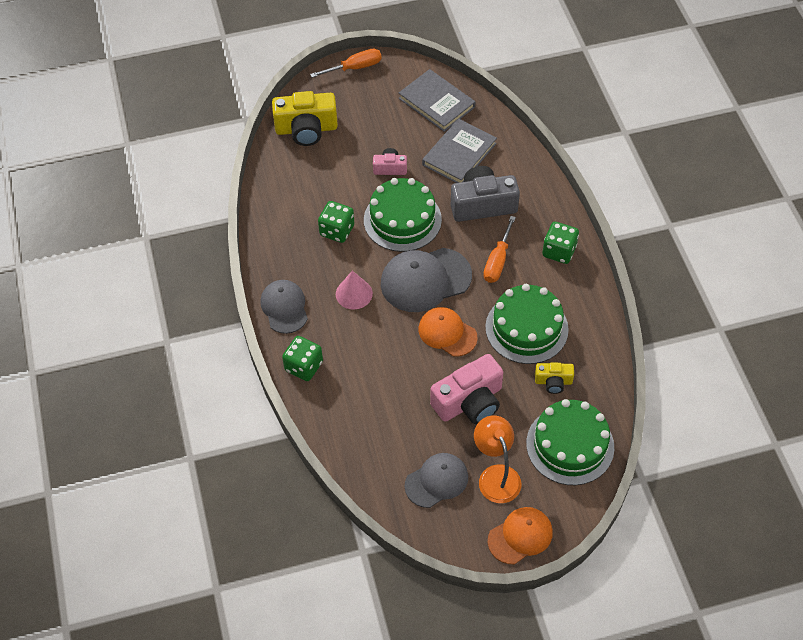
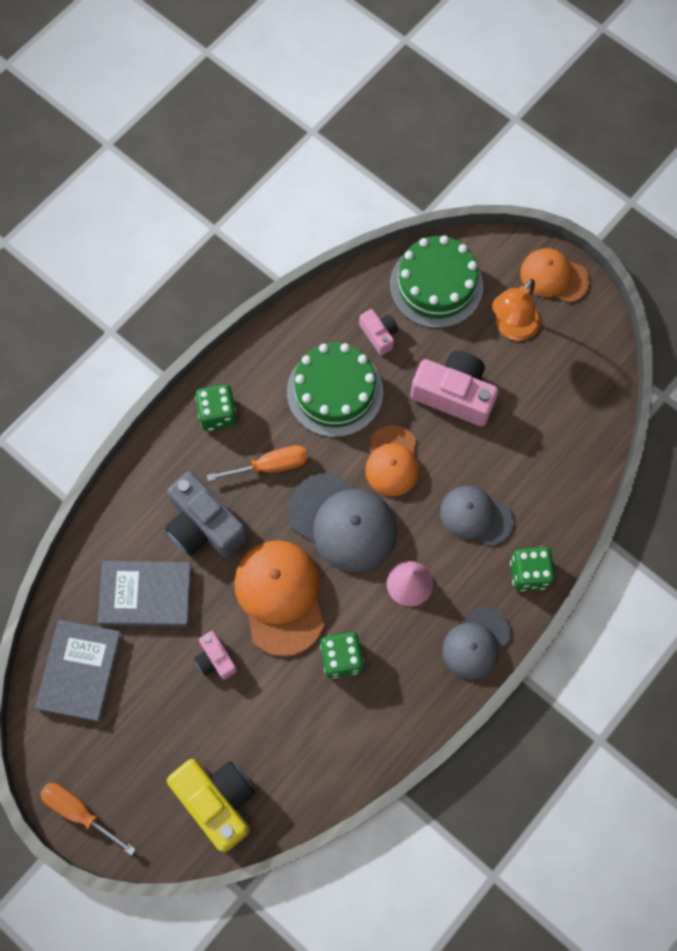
camera: 125 degrees left, 15 degrees up
(402, 220) = (280, 597): green cake -> orange cap
(436, 481) = (555, 373): grey cap -> grey cap (476, 516)
(553, 382) = (379, 335): yellow camera -> pink camera

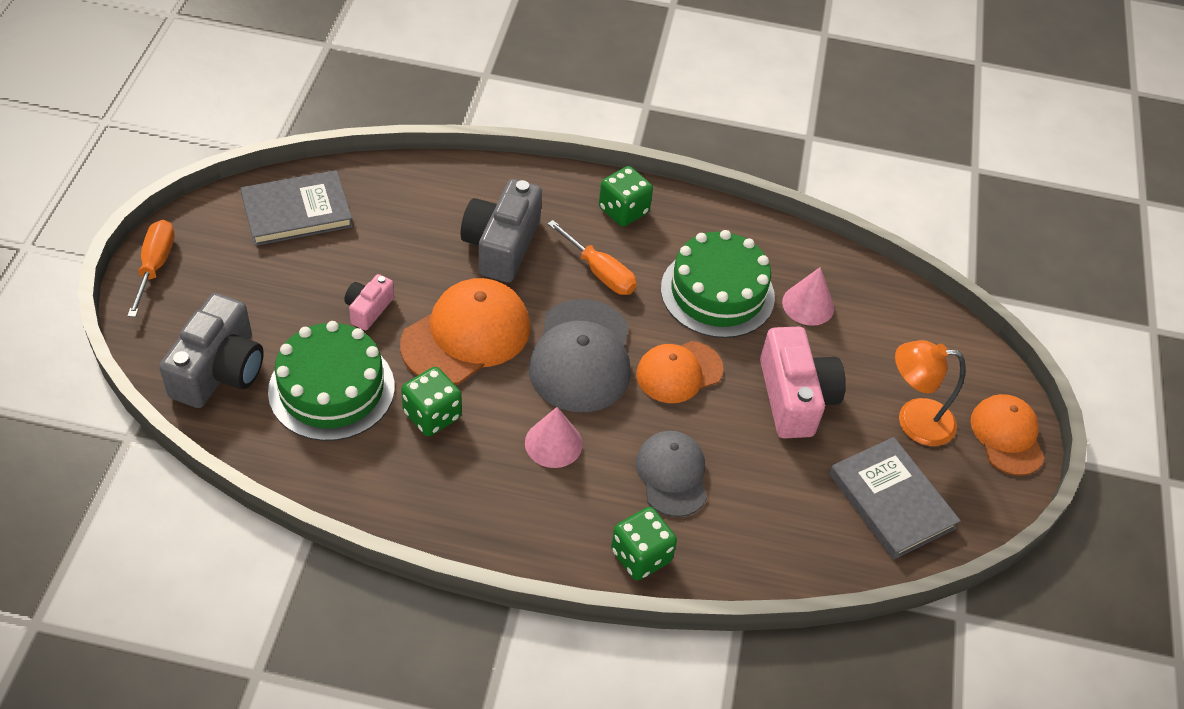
camera: 55 degrees right, 20 degrees down
(146, 595) = (402, 229): grey book -> grey book (891, 500)
(217, 800) = (219, 370): yellow camera -> grey camera
(379, 335) = (808, 305): pink camera -> pink cone
(436, 285) = (903, 332): green cake -> green cake (331, 389)
(476, 643) = (525, 536): grey cap -> none

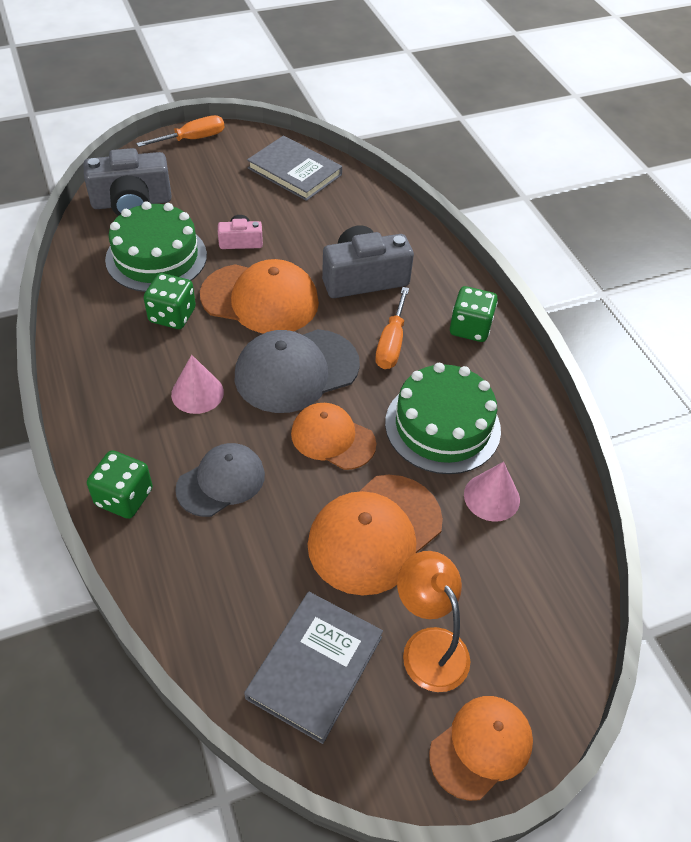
camera: 60 degrees right, 0 degrees up
(795, 397) = (375, 533): pink camera -> orange cap

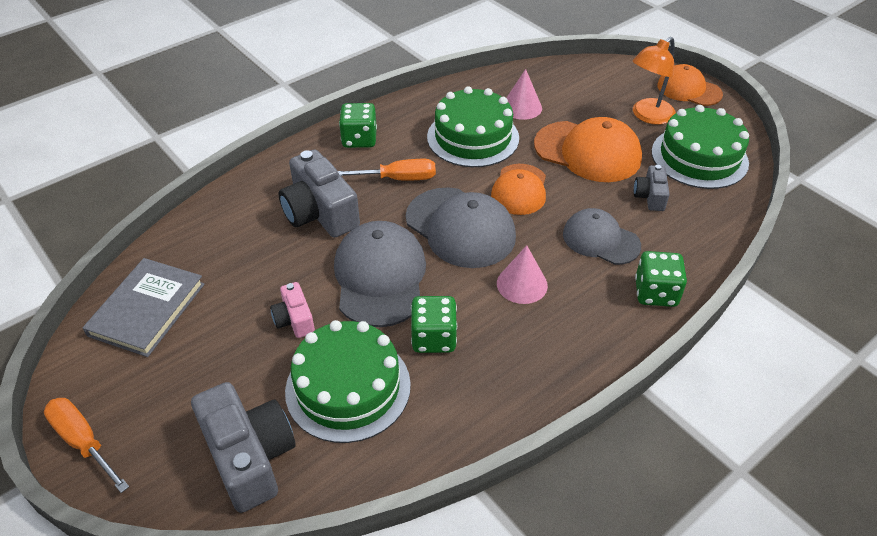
camera: 105 degrees left, 5 degrees down
(260, 299) = (380, 277): orange cap -> grey cap
(265, 565) = (650, 196): none -> grey camera
(315, 667) = (699, 157): grey book -> green cake

